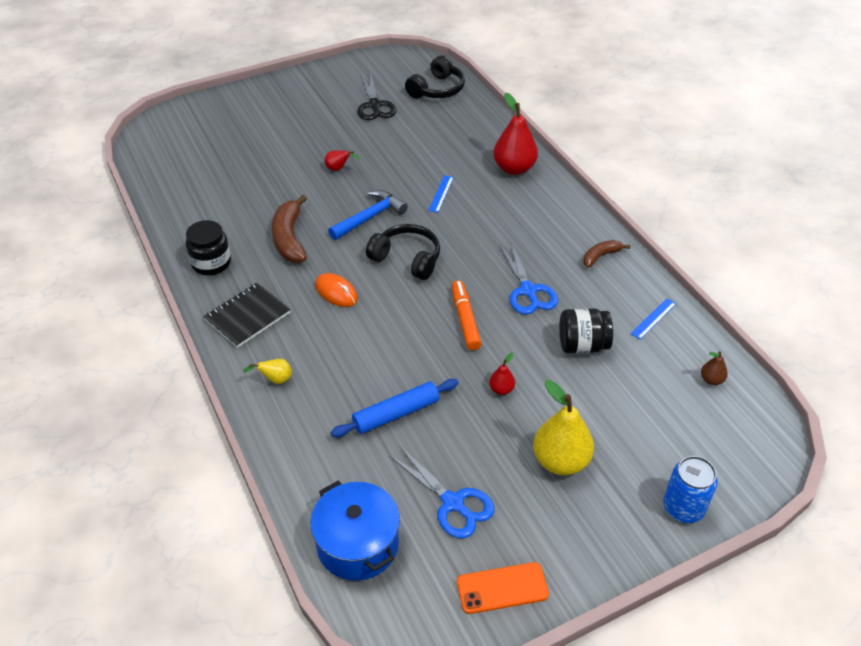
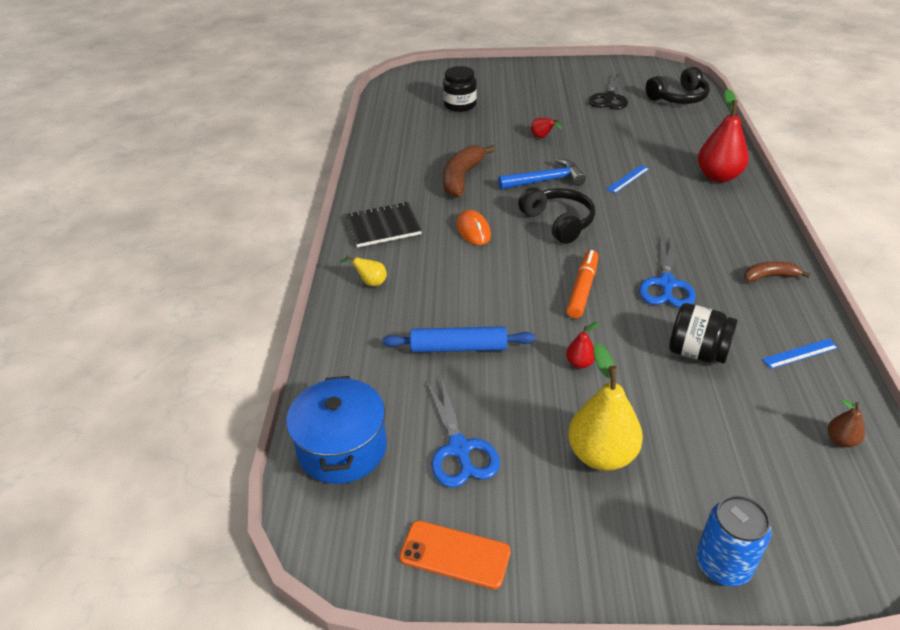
camera: 30 degrees right, 5 degrees down
(211, 263) = (383, 179): black jar -> black jar (460, 105)

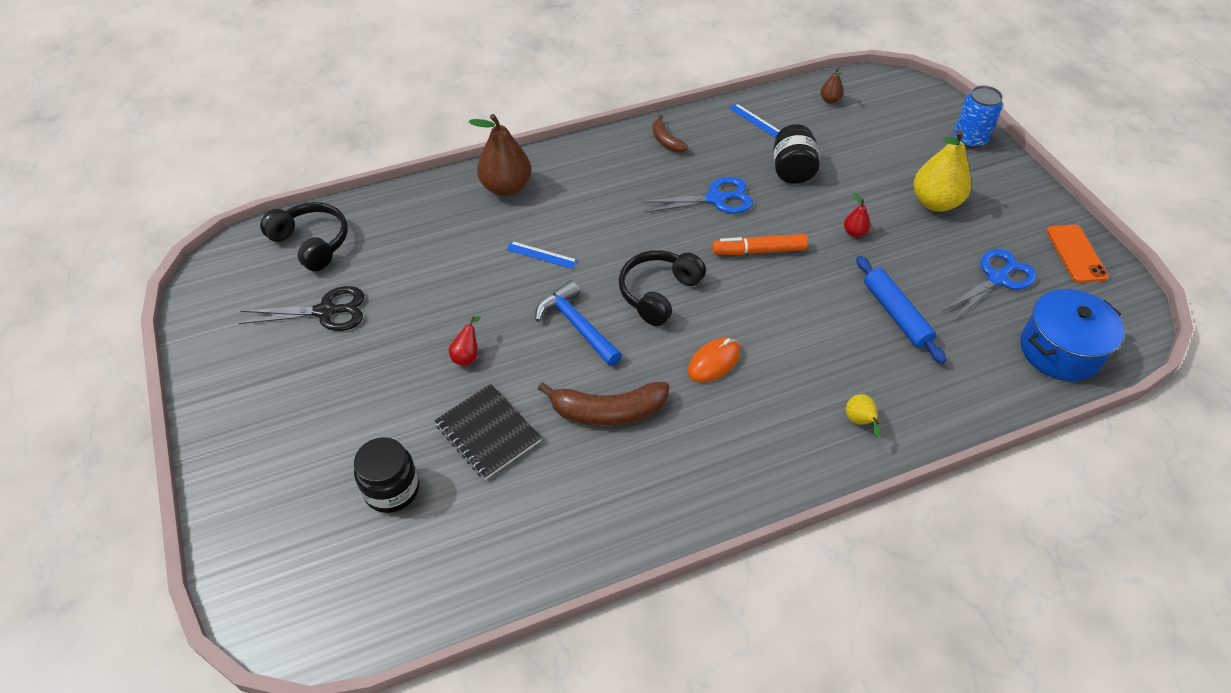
camera: 115 degrees left, 10 degrees up
(383, 226) = (756, 454): black notebook -> black notebook (488, 433)
(718, 176) = (506, 187): red pear -> brown pear

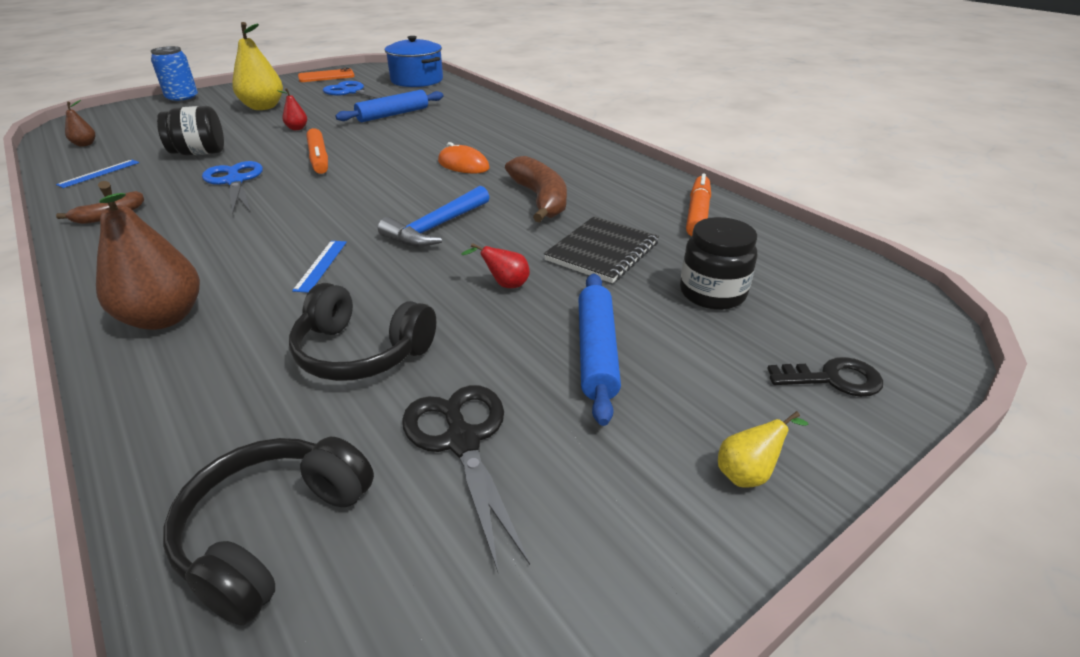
camera: 105 degrees left, 15 degrees down
(263, 517) = (833, 379): none -> black key
(363, 390) = (596, 352): none -> blue rolling pin
(528, 541) = (697, 213): none -> orange marker
(658, 293) = (381, 194): black headphones -> black headphones (361, 352)
(860, 422) = (501, 120): yellow pear -> yellow pear (748, 473)

